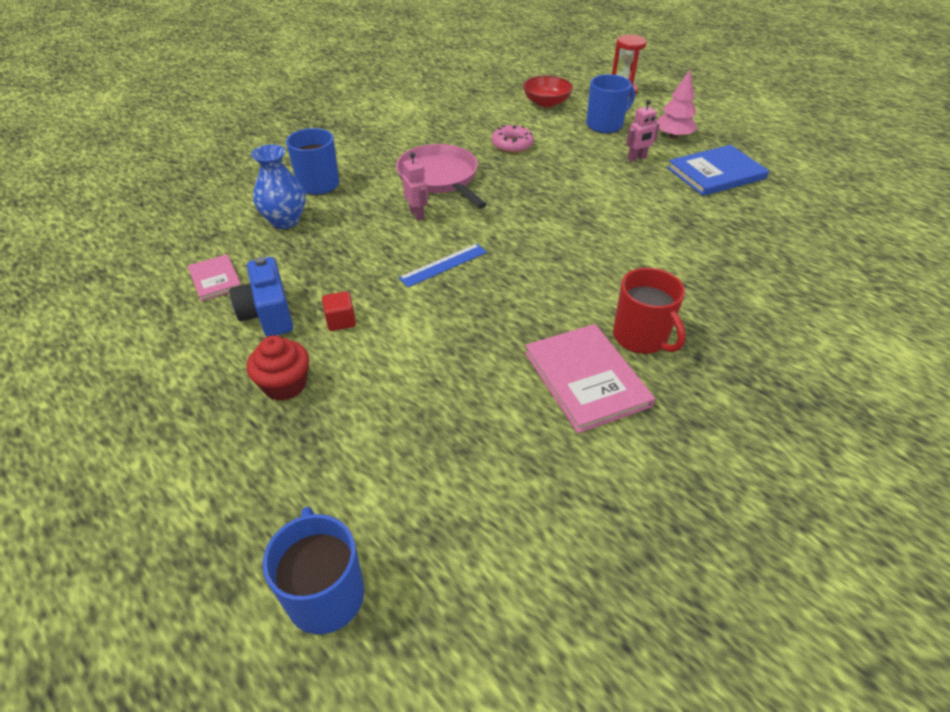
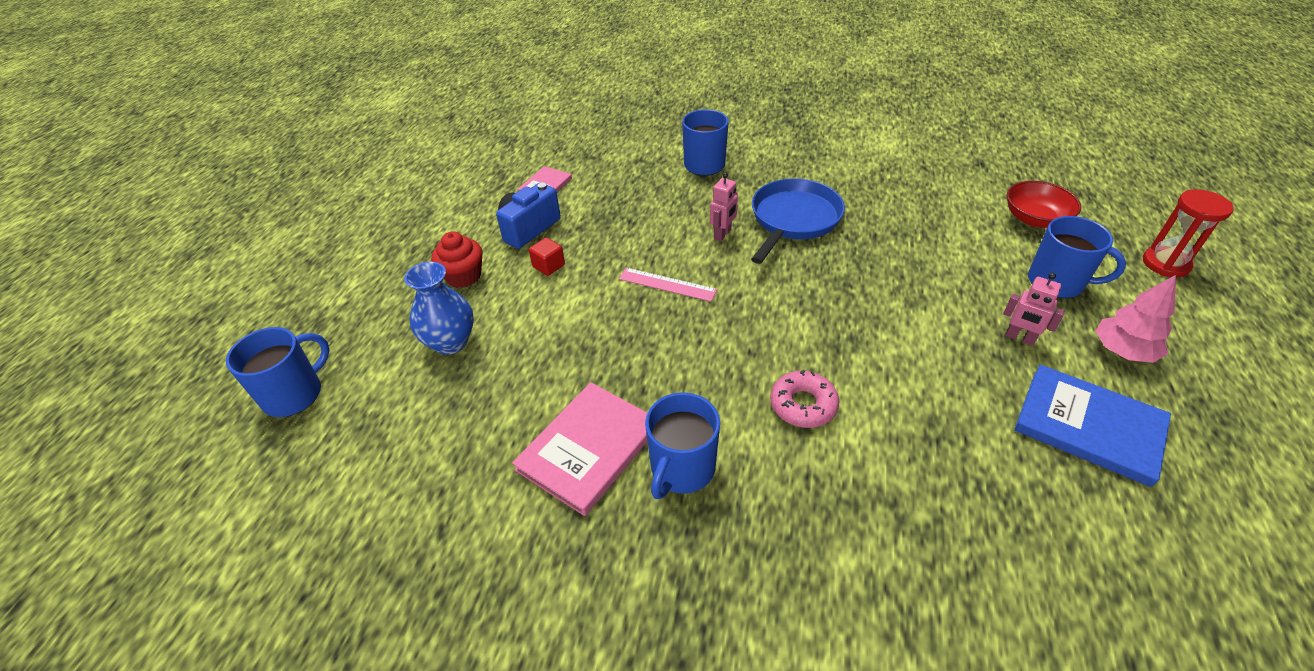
camera: 60 degrees right, 0 degrees up
(285, 221) = (640, 176): blue vase -> blue vase (450, 342)
(439, 178) = (793, 219): pink pan -> blue pan
(443, 265) = (667, 284): blue ruler -> pink ruler
(512, 145) = (912, 235): pink donut -> pink donut (803, 405)
(641, 337) = (682, 469): red mug -> blue mug

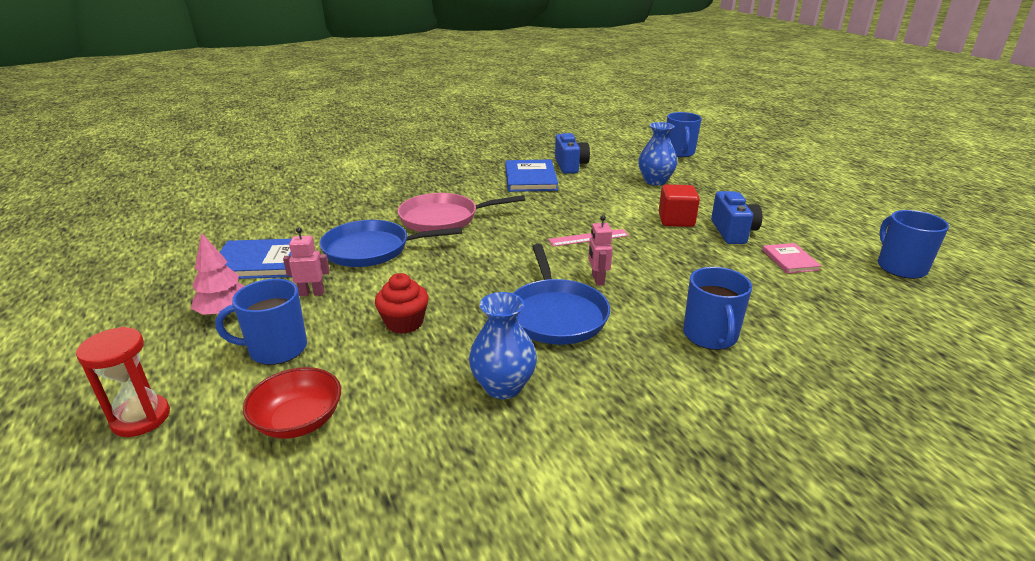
camera: 140 degrees right, 15 degrees down
(463, 276) = (710, 200): red cupcake -> red cupcake (404, 323)
(486, 454) = (570, 165): none -> blue camera
(549, 266) = (676, 220): red cube -> red cube, size x1.63
(589, 448) = (530, 178): pink book -> blue book
(682, 469) = (481, 186): blue mug -> blue mug (900, 267)
(803, 405) = (443, 218): pink donut -> pink pan
(879, 188) = (503, 386): none -> blue vase
(931, 383) = (371, 249): none -> blue pan

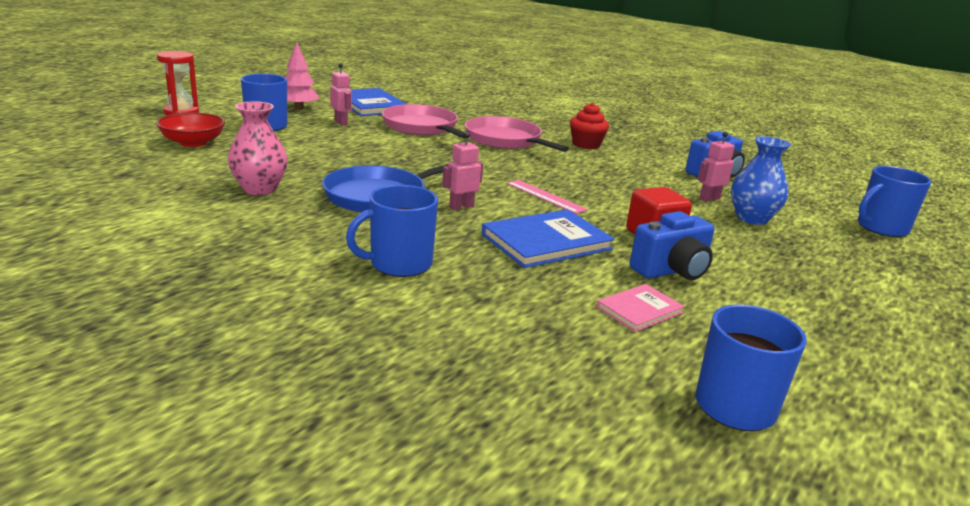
camera: 60 degrees right, 5 degrees down
(371, 249) = (422, 127): blue pan -> pink pan
(404, 323) = (324, 151): red cupcake -> red cupcake (586, 144)
(503, 386) = (259, 189): blue vase -> pink vase
(530, 178) = (647, 160): blue book -> blue book (546, 242)
(616, 182) = (709, 199): none -> pink robot

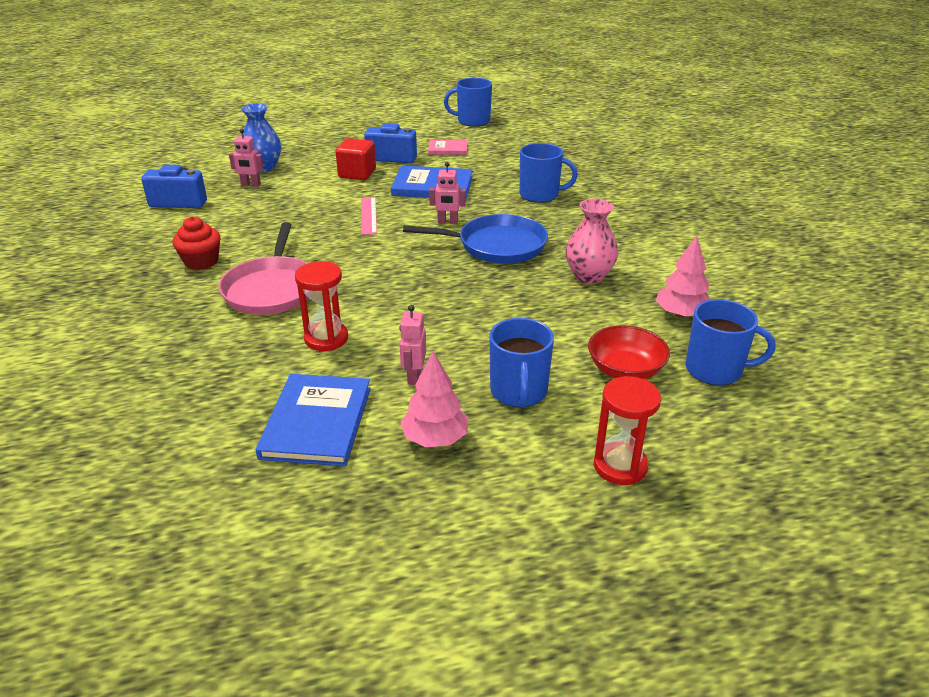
camera: 140 degrees left, 10 degrees up
(149, 178) = (681, 314): none -> pink tree
(422, 127) = (326, 338): pink pan -> red hourglass
(881, 228) = (200, 144): blue mug -> blue mug (715, 370)

